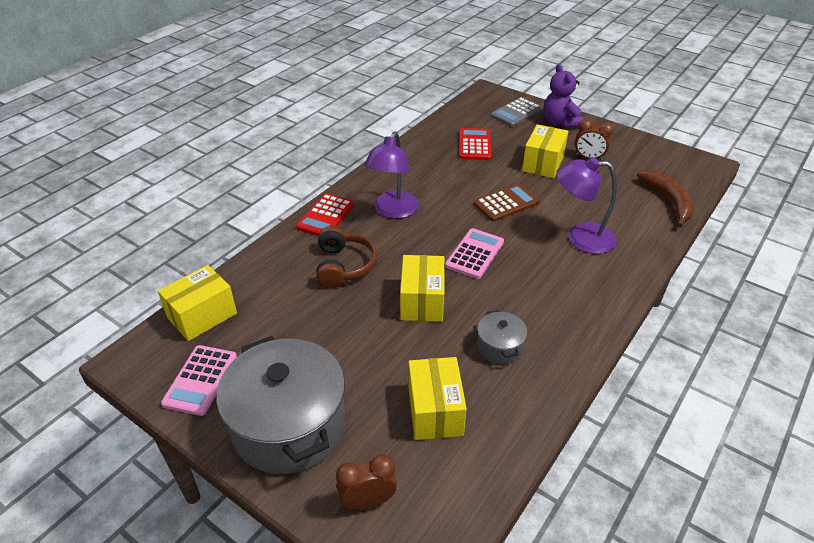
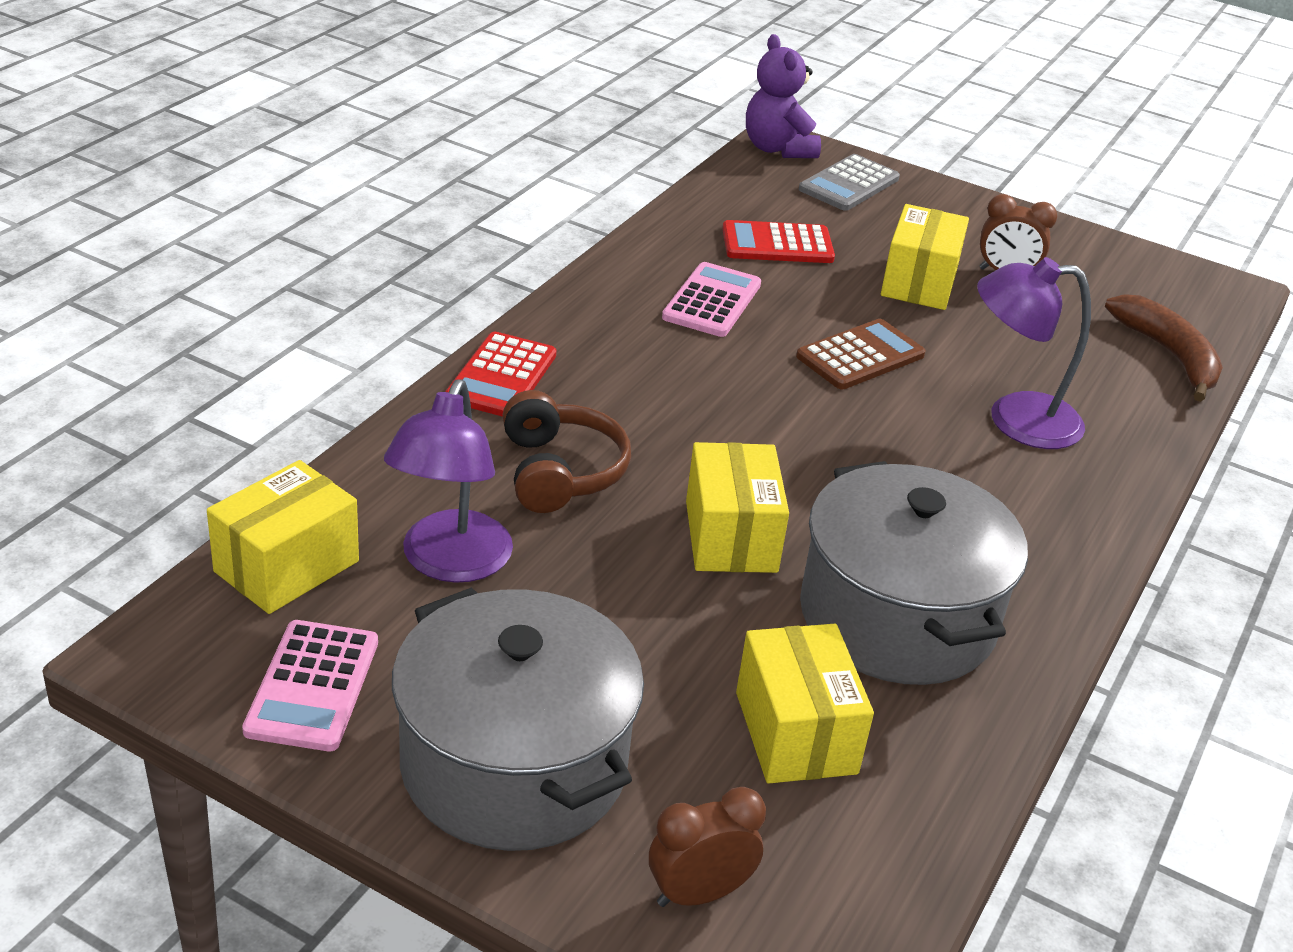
camera: 10 degrees left, 5 degrees down
(393, 211) = (638, 368): purple lamp -> purple lamp (450, 563)
(474, 145) = (777, 244): red calculator -> red calculator turned 90 degrees counterclockwise
(474, 254) = (817, 449): pink calculator -> pink calculator (712, 301)
(499, 347) = (897, 617): grey pot -> grey pot, size x2.20
(560, 122) = (938, 205): purple teddy bear -> purple teddy bear (777, 149)

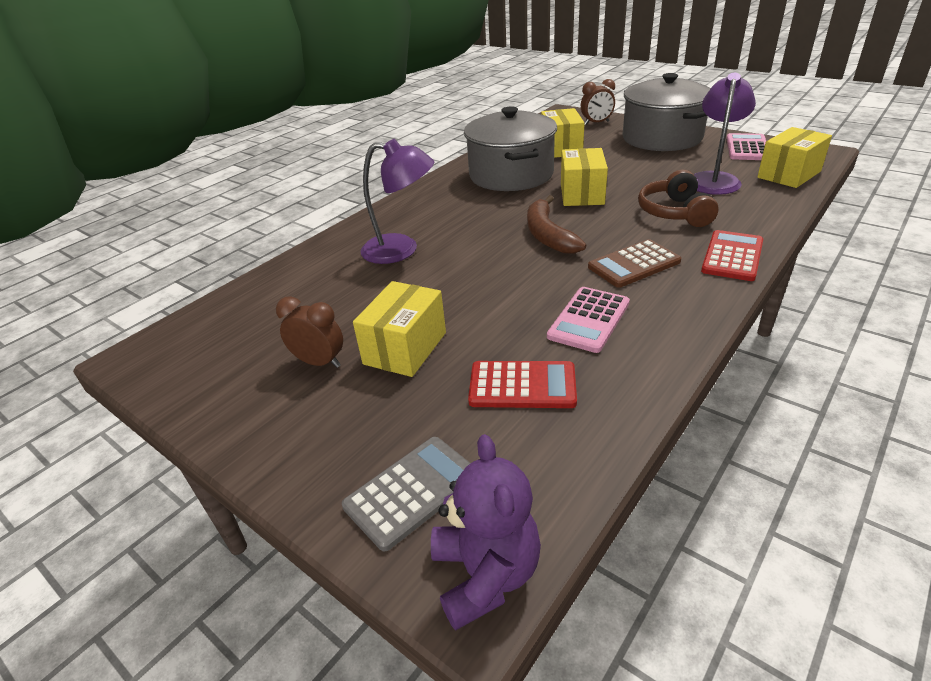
camera: 165 degrees left, 0 degrees up
(860, 356) = (483, 283): brown calculator -> brown calculator (634, 264)
(1169, 355) = (257, 295): brown banana -> brown banana (548, 235)

